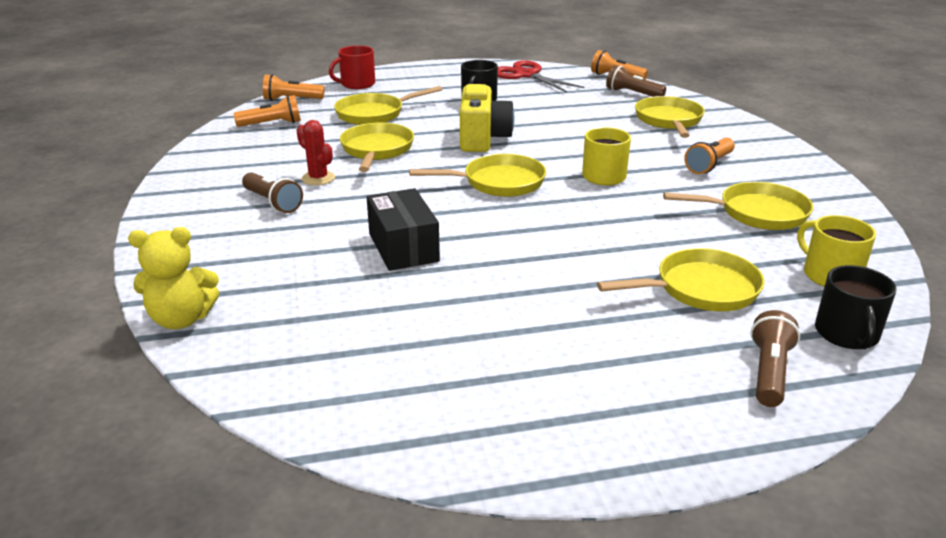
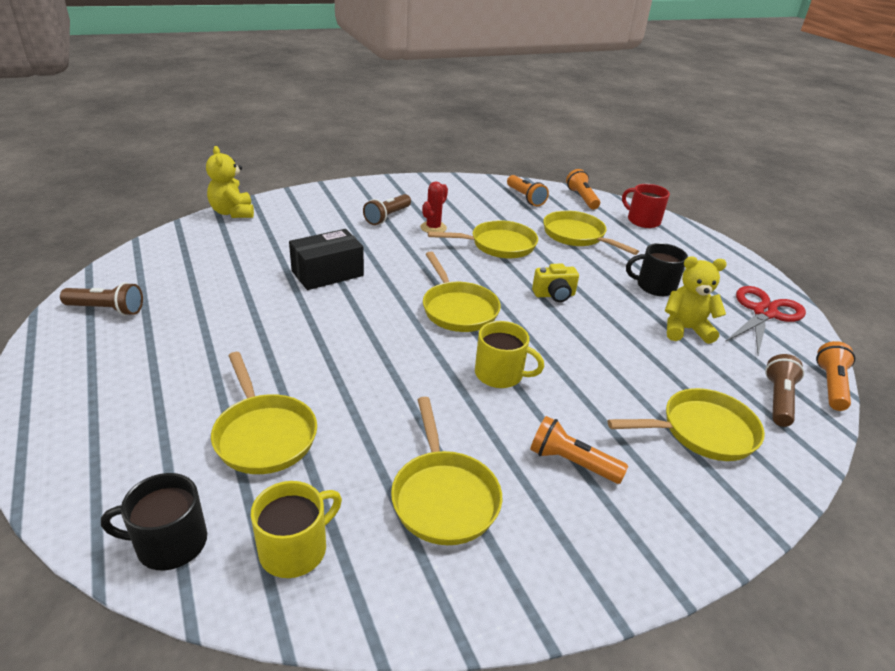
camera: 75 degrees right, 5 degrees up
(483, 139) = (554, 295): yellow camera -> yellow camera, size x0.58
(545, 102) = (685, 329): none -> yellow teddy bear
(769, 372) = (118, 471): brown flashlight -> brown flashlight (107, 309)

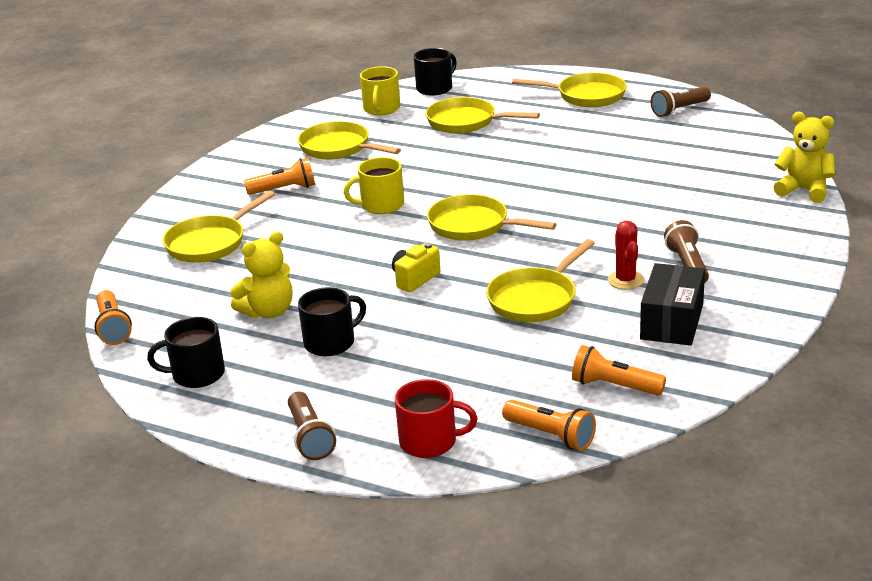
camera: 145 degrees right, 5 degrees down
(327, 273) = (614, 195): black box -> black box (671, 321)
(577, 236) = (477, 361): yellow pan -> yellow pan (586, 96)
(764, 313) = (197, 374): red scissors -> black mug
(778, 400) = (158, 292): brown flashlight -> brown flashlight (310, 437)

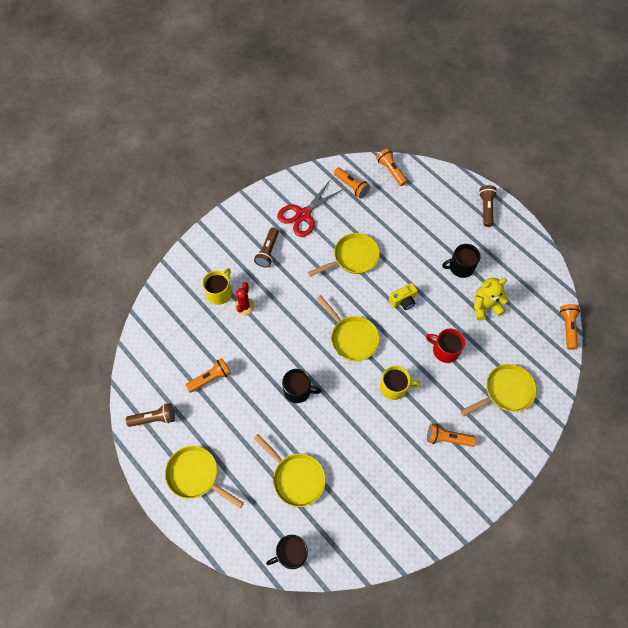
camera: 160 degrees left, 35 degrees up
(197, 374) = (528, 270): black mug -> black mug (298, 390)
(338, 148) = (396, 483): yellow pan -> none
(381, 109) = (345, 536): yellow mug -> yellow mug (219, 292)
(429, 442) = (439, 186): red mug -> red mug (445, 350)
(625, 280) = (303, 253): red cactus -> red cactus (244, 306)
(643, 148) = (210, 378): none -> orange flashlight
(671, 321) = (303, 215): black box -> red scissors
(804, 190) = (163, 288): yellow teddy bear -> none

